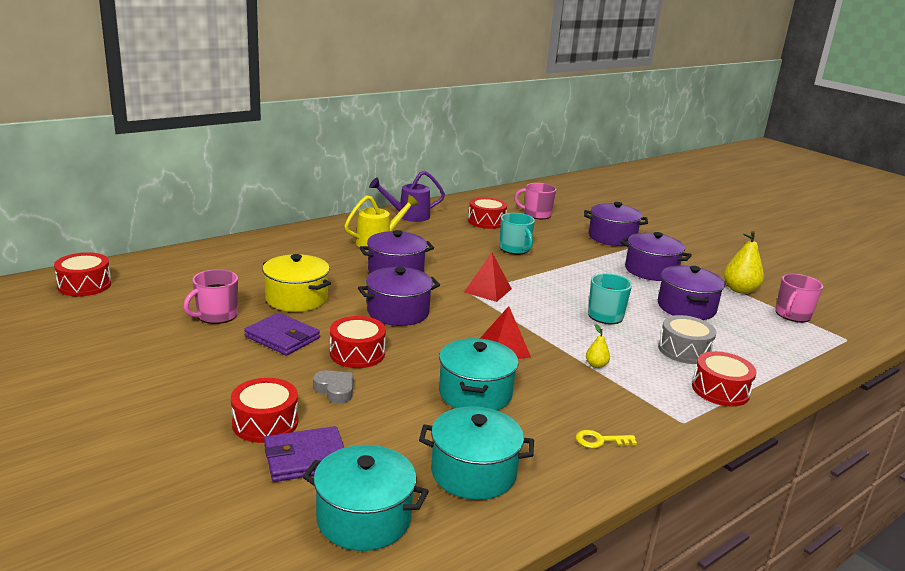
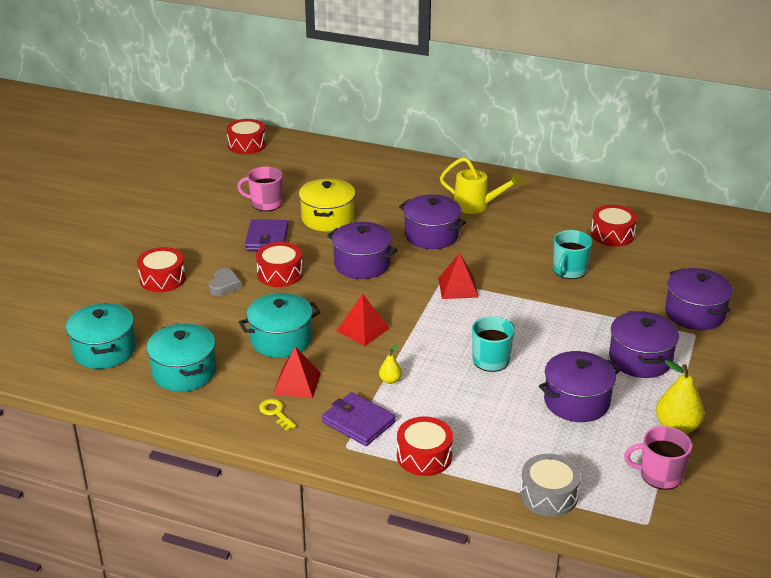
camera: 60 degrees right, 10 degrees up
(306, 458) = (141, 308): purple wallet -> purple wallet (358, 422)
(409, 216) = (557, 195): purple watering can -> none
(536, 214) = (681, 253): pink mug -> none
(558, 411) = (297, 383): none -> red pyramid
(684, 350) = (478, 420): grey drum -> grey drum (549, 495)

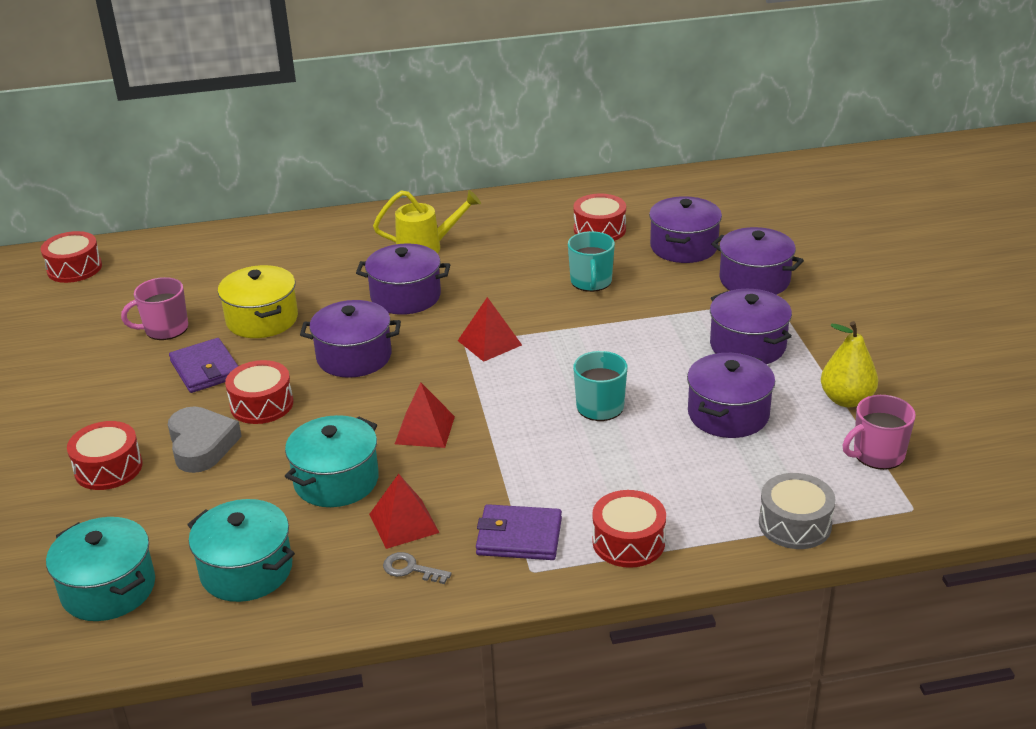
camera: 30 degrees left, 0 degrees up
(224, 285) = (201, 445): grey heart -> grey heart, size x1.59
(276, 413) = (411, 569): yellow key -> grey key
(390, 380) = (511, 474): yellow pear -> none
(664, 269) = (684, 247): none -> purple pot

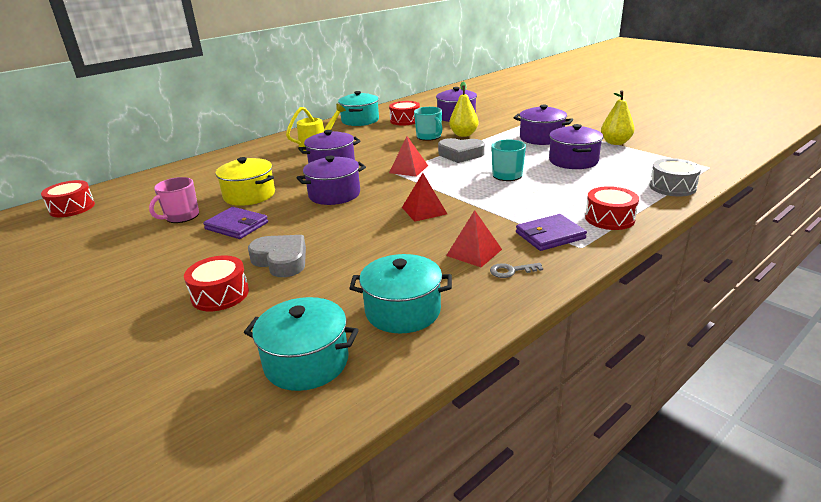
camera: 30 degrees left, 5 degrees down
(262, 404) = (300, 230): red drum -> none
(336, 480) = (401, 248): turquoise pot -> turquoise pot (360, 120)
(589, 339) = (460, 154): none -> grey heart
(644, 295) = (463, 134): none -> yellow pear
(754, 280) = (507, 119): purple pot -> none
(877, 454) = (661, 155): pink mug -> none

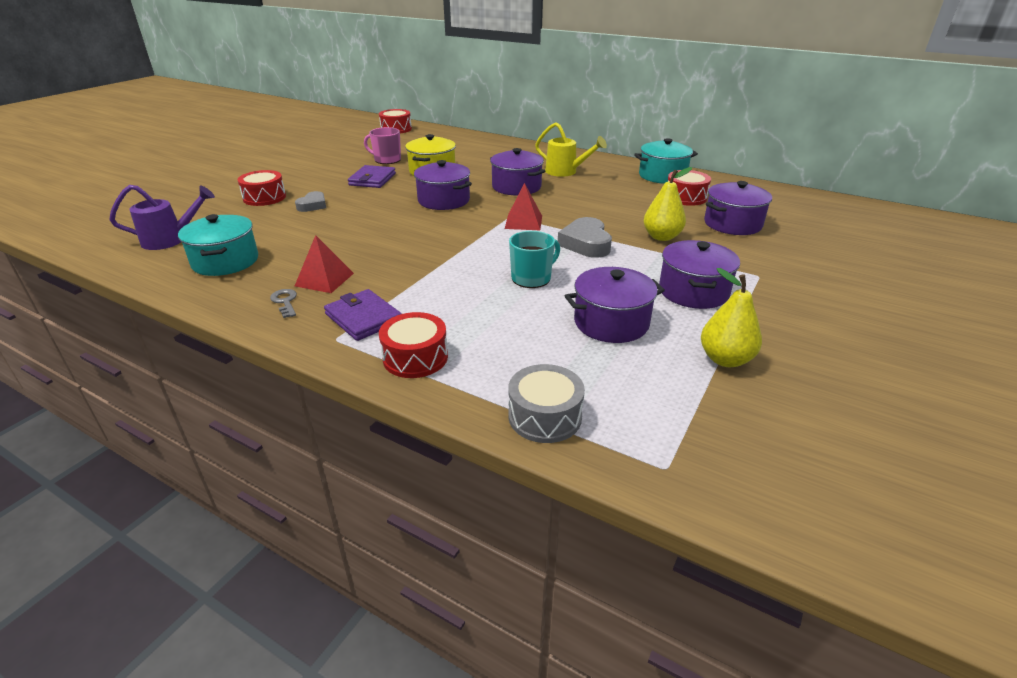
camera: 70 degrees right, 5 degrees up
(281, 260) = (313, 205): grey heart -> grey heart, size x0.63
(306, 362) = (170, 240): turquoise pot -> purple watering can
(424, 210) = (416, 244): red pyramid -> none
(429, 137) = (636, 218): turquoise mug -> none

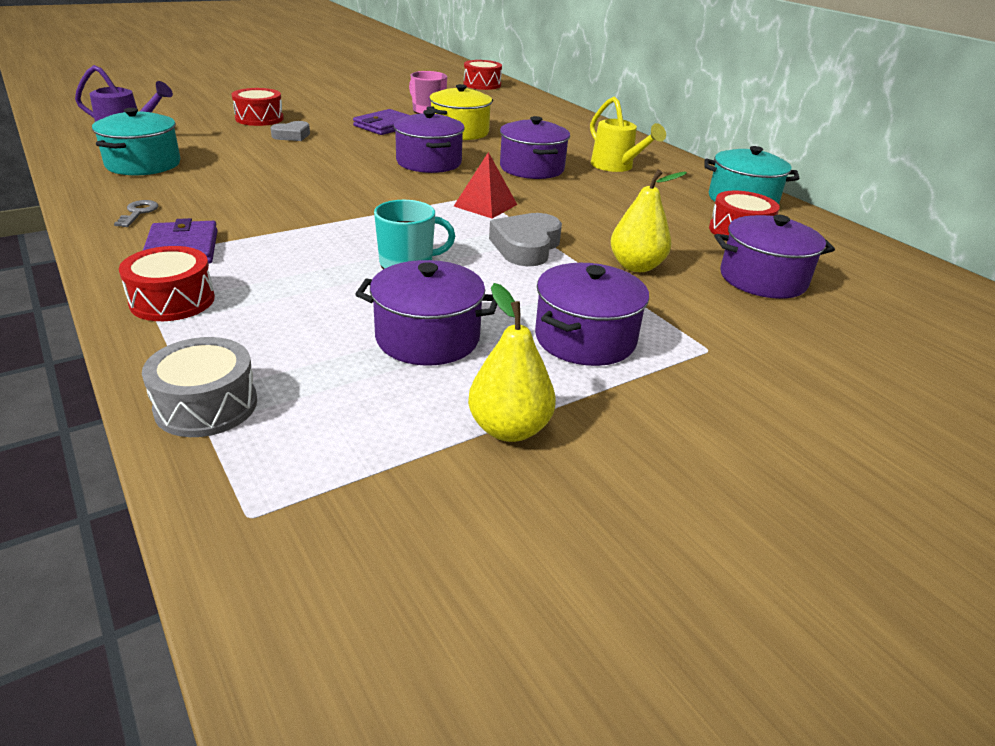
camera: 25 degrees right, 0 degrees up
(324, 279) = (201, 203): red pyramid -> none

